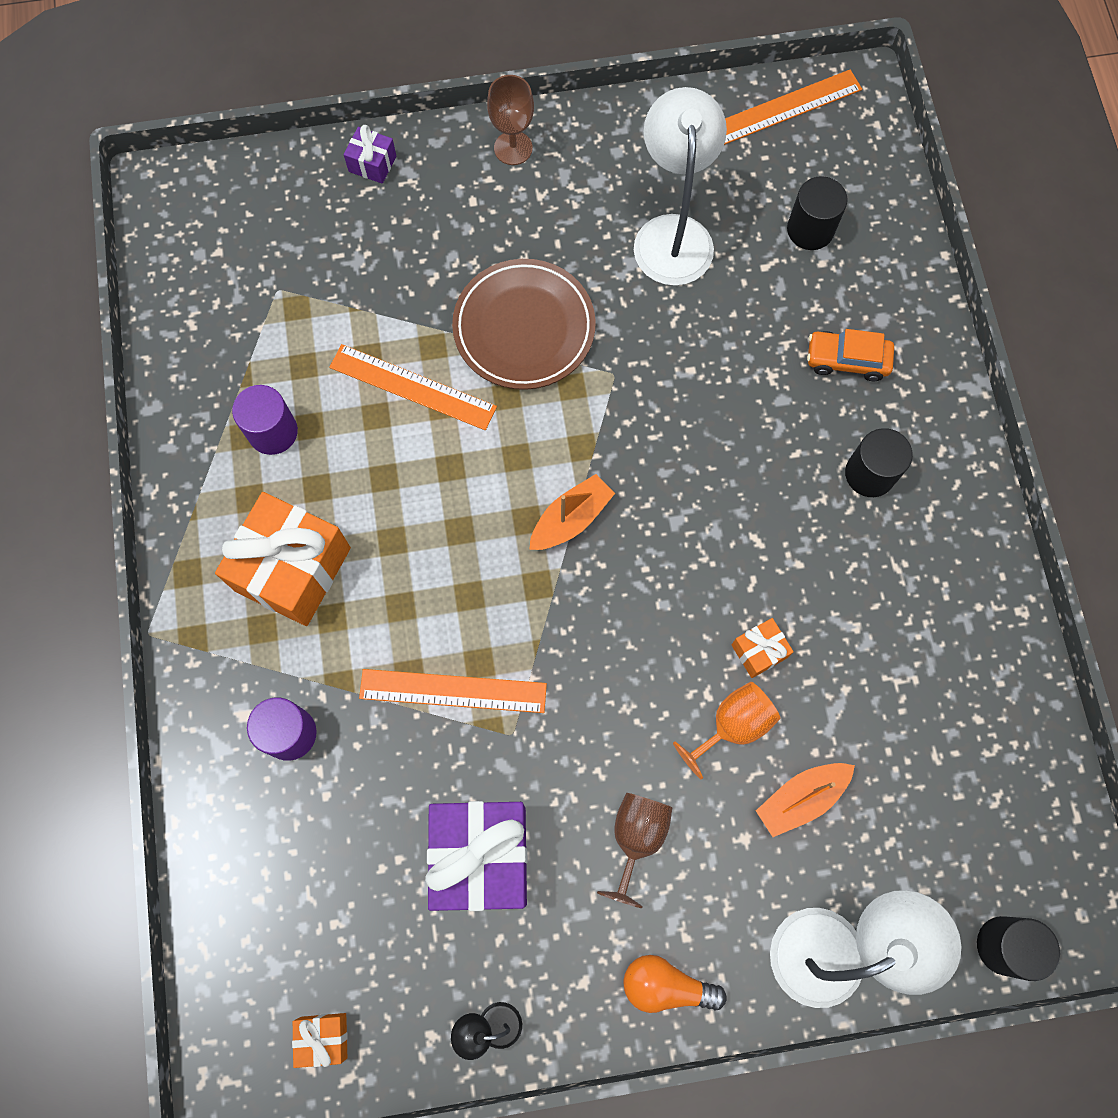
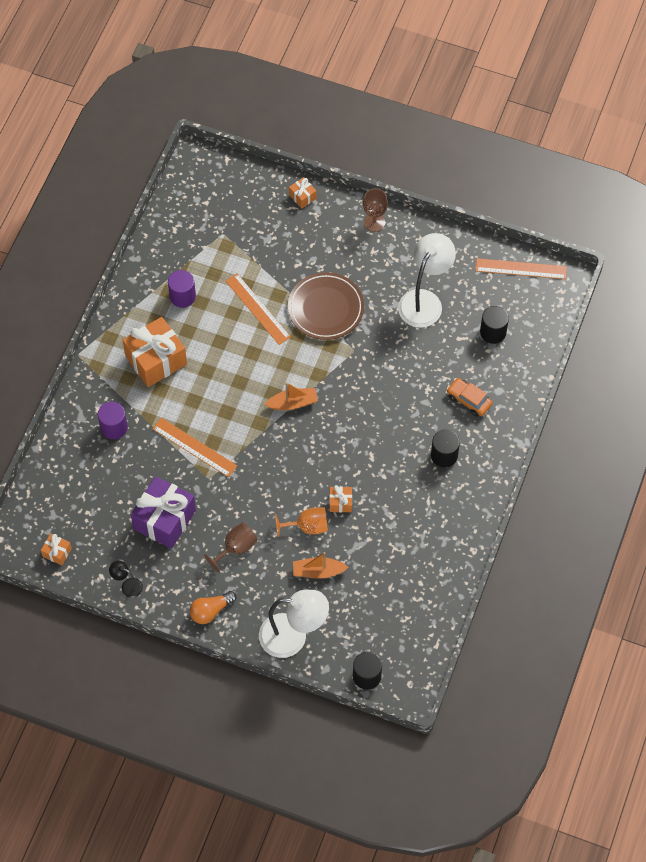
camera: 30 degrees right, 10 degrees down
(372, 164) = (302, 197): purple gift -> orange gift
(666, 985) = (210, 611): orange light bulb -> orange light bulb turned 75 degrees counterclockwise

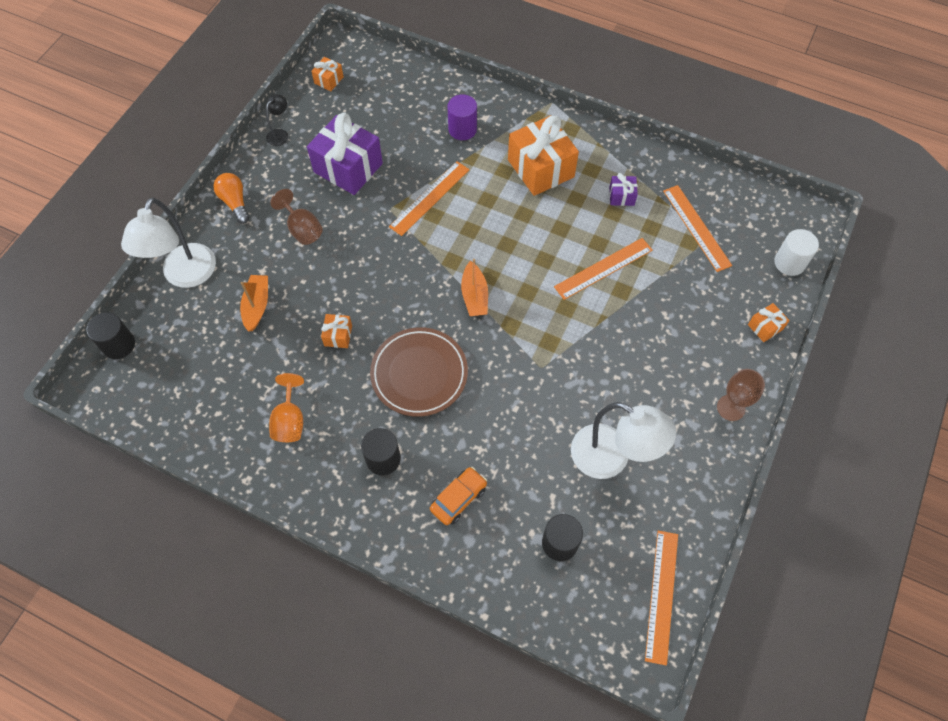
camera: 95 degrees right, 0 degrees up
(182, 296) = (621, 196): purple cylinder -> purple gift
(211, 241) = (696, 227): none -> orange ruler
(241, 177) = (789, 263): none -> white cylinder
(307, 526) = (314, 299): orange goblet -> orange goblet (290, 420)
(325, 308) = (602, 340): brown plate -> brown plate (419, 374)

